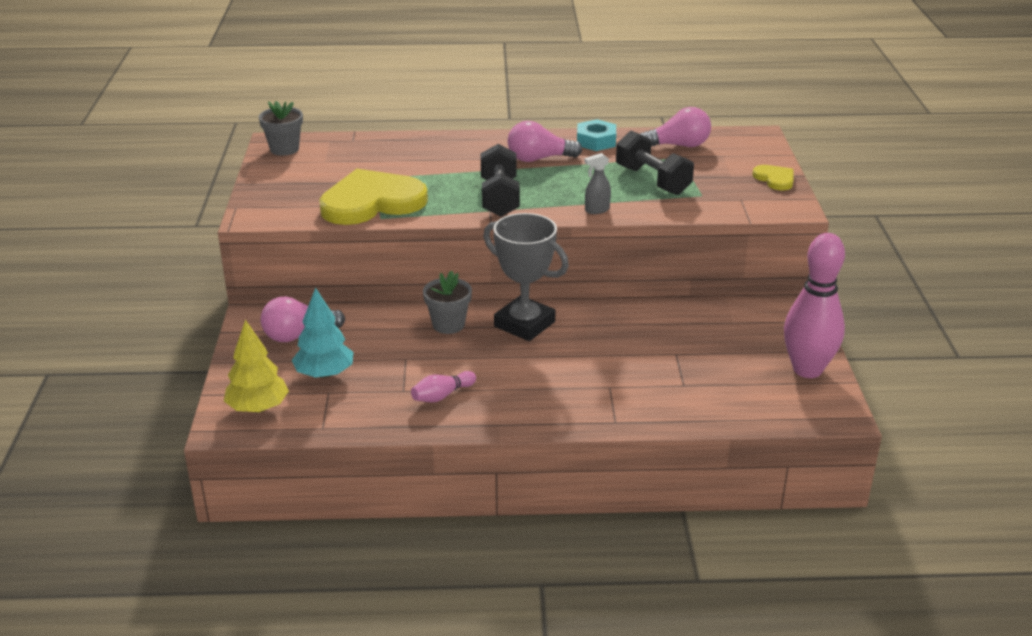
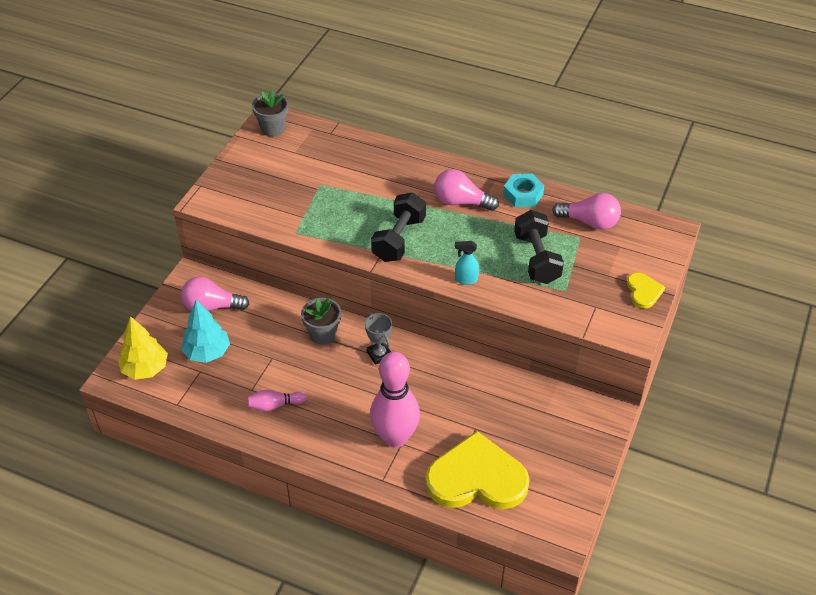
camera: 25 degrees right, 15 degrees up
(372, 202) = (299, 212): yellow heart -> yellow heart (477, 478)
(524, 324) = (379, 354): grey trophy -> grey trophy, size x0.53
(596, 210) = (466, 279): grey spray bottle -> turquoise spray bottle
(807, 370) = (568, 486): pink bowling pin -> pink bowling pin (395, 437)

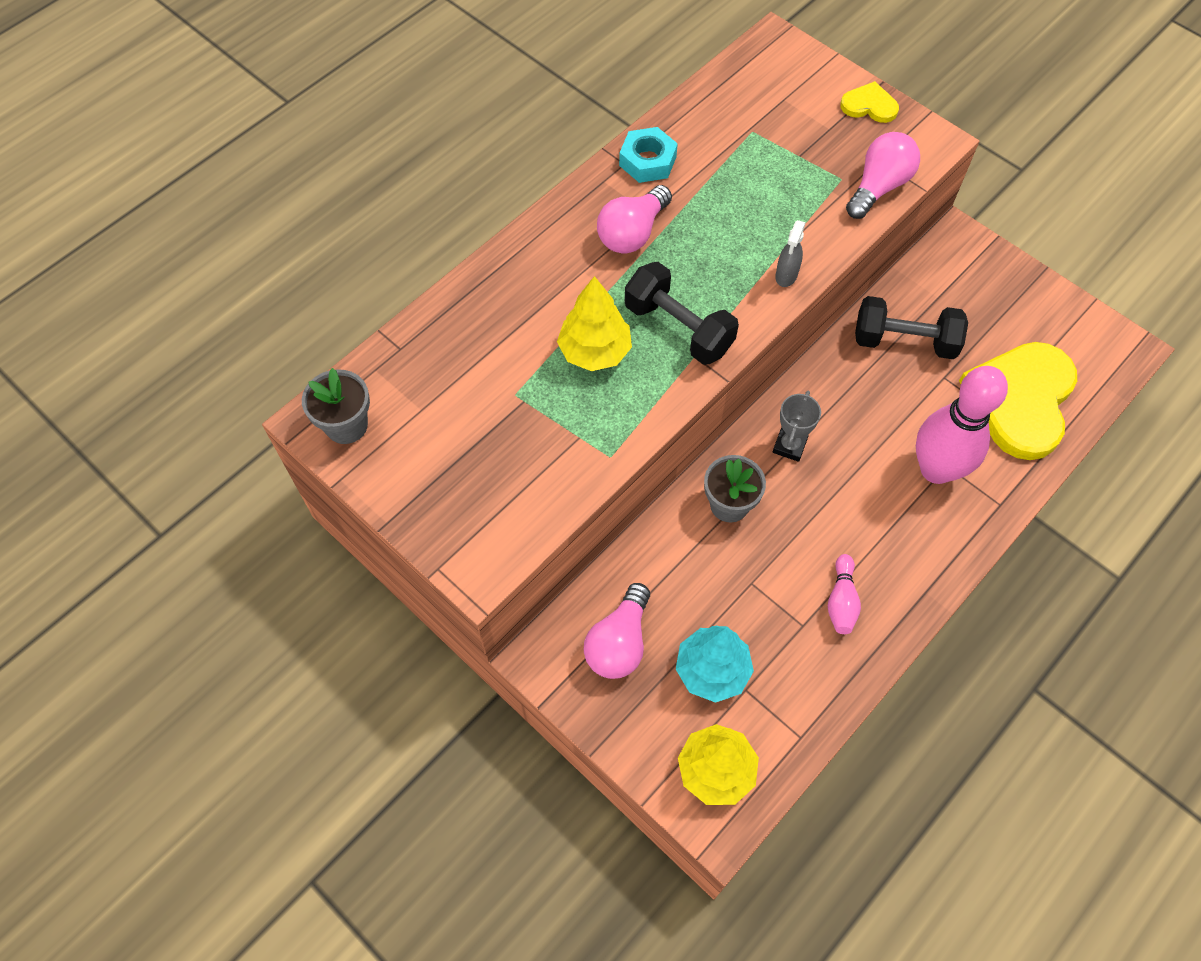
camera: 70 degrees left, 15 degrees up
(364, 208) = (595, 351): none -> yellow tree
(379, 354) = (789, 446): grey trophy -> grey trophy turned 60 degrees counterclockwise
(466, 279) = (786, 276): turquoise spray bottle -> grey spray bottle
(536, 259) = (775, 188): black dumbbell -> black dumbbell (904, 341)
(589, 222) = (729, 112): pink light bulb -> pink light bulb (879, 187)

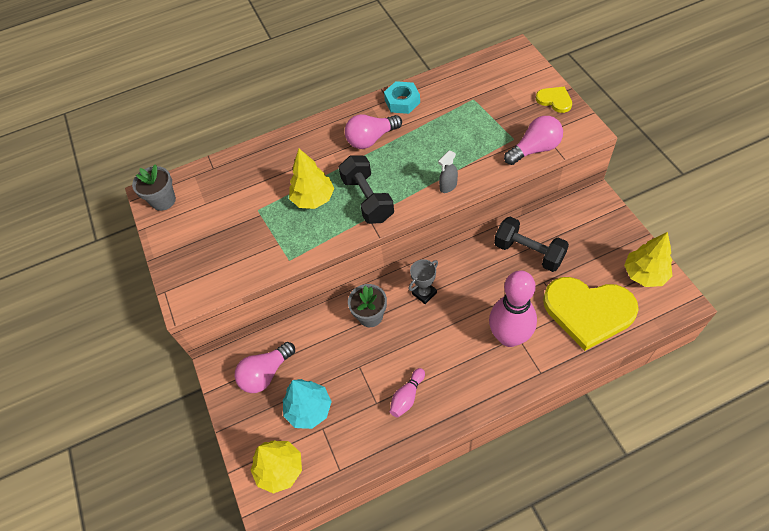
camera: 30 degrees right, 5 degrees down
(1020, 400) = (588, 311): yellow heart -> yellow heart turned 120 degrees counterclockwise
(1067, 326) = (644, 274): none -> yellow tree

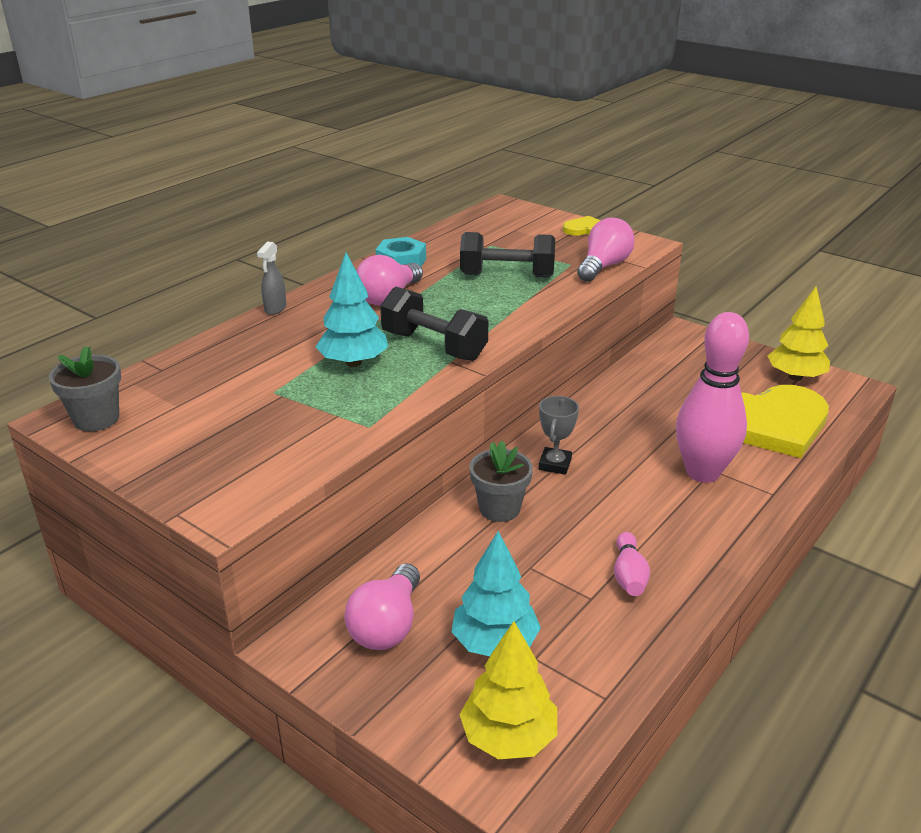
camera: 35 degrees left, 25 degrees down
(313, 199) = (354, 362): yellow tree -> turquoise tree
(448, 186) = (530, 313): grey spray bottle -> grey spray bottle (275, 309)
(528, 252) = (650, 393): black dumbbell -> black dumbbell (507, 276)

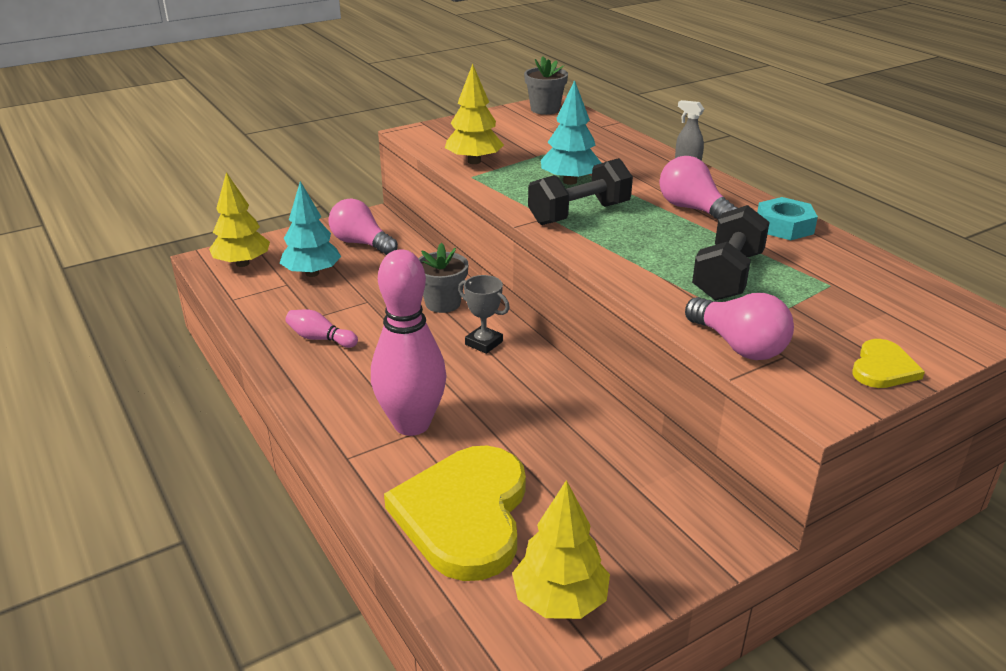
camera: 110 degrees right, 0 degrees up
(320, 434) = (474, 161): none -> yellow tree

